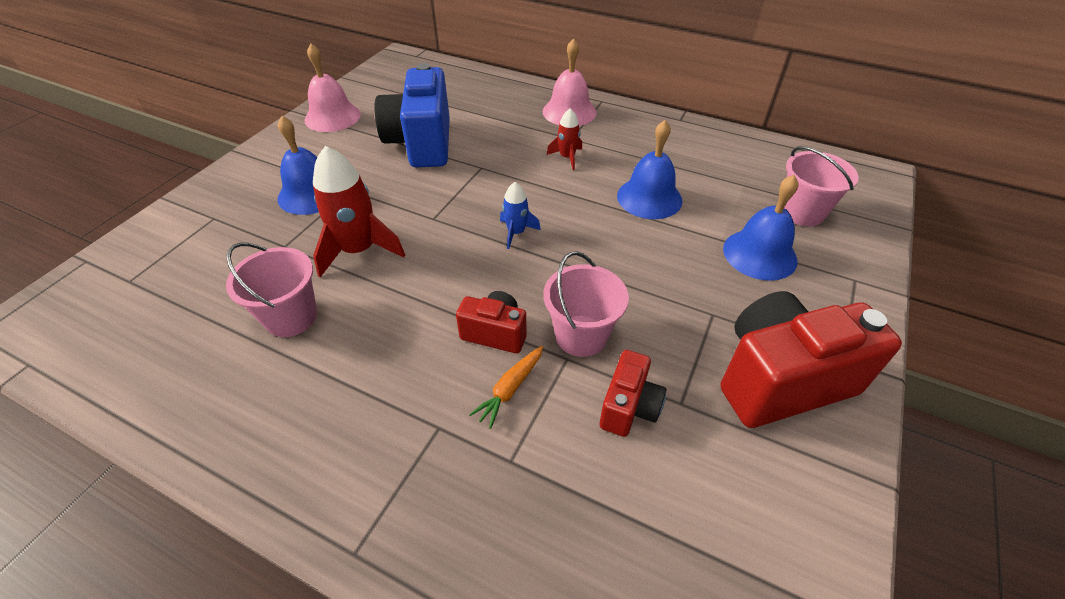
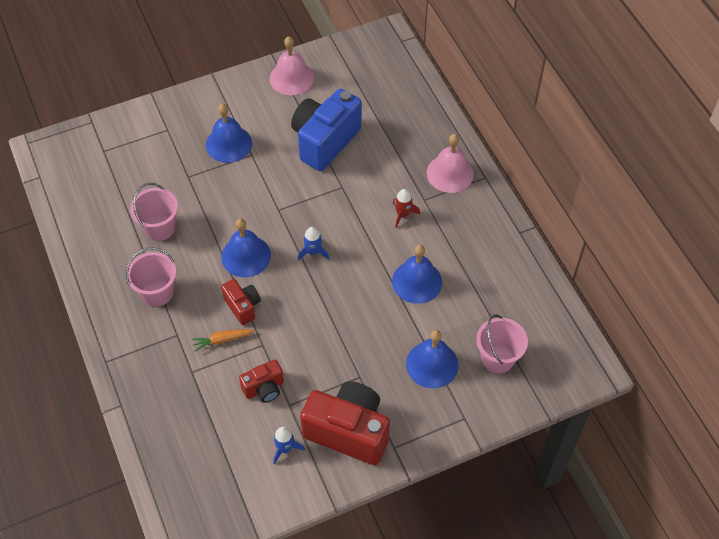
camera: 40 degrees right, 10 degrees up
(359, 250) = (222, 206): red rocket -> none
(441, 280) = (246, 256): none -> blue bell
(581, 335) = (281, 338): pink bucket -> pink bucket (157, 292)
(744, 462) = (285, 448): none -> blue rocket

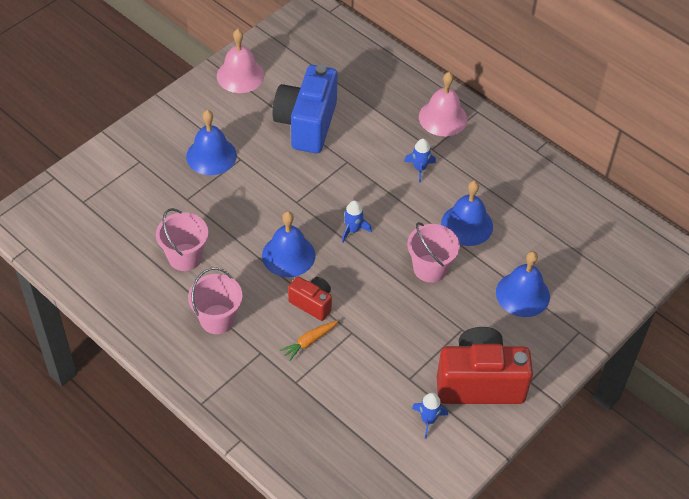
camera: 25 degrees left, 5 degrees down
(264, 388) = (376, 372): red camera -> none
(403, 214) = (419, 168): red rocket -> blue rocket
(497, 358) = (579, 268): pink bucket -> pink bucket (430, 268)

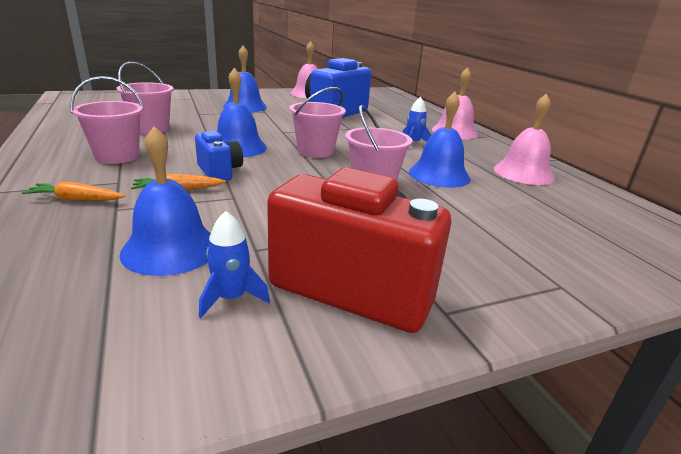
camera: 25 degrees right, 25 degrees down
(261, 385) = (76, 199): none -> orange carrot
(312, 303) = (219, 172): red camera -> blue camera
(353, 230) = (315, 151): blue rocket -> pink bucket
(522, 294) = (481, 230): blue bell -> blue bell (171, 248)
(527, 187) = (523, 173): none -> pink bell

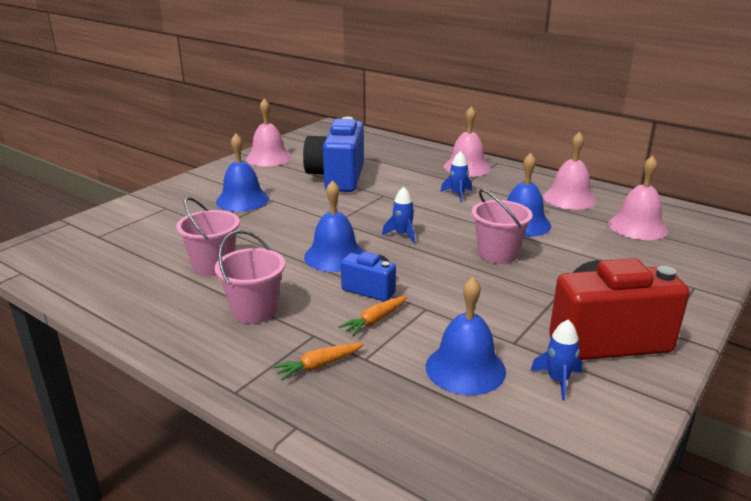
camera: 30 degrees left, 0 degrees up
(315, 151) = (402, 235): pink bucket -> blue rocket
(571, 213) = (637, 227): none -> pink bell

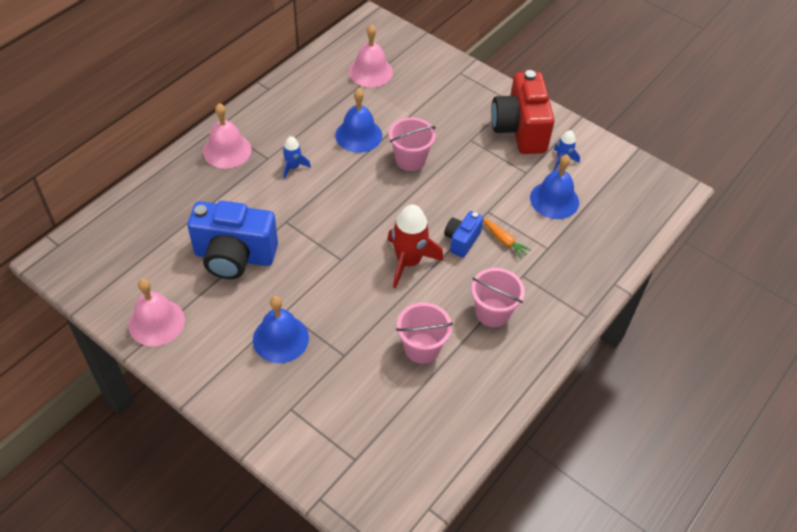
camera: 90 degrees left, 25 degrees up
(319, 365) = (557, 272): orange carrot -> none
(335, 256) = (408, 261): blue bell -> red rocket
(402, 235) = (372, 214): blue rocket -> none
(569, 198) = (312, 96): pink bell -> none

